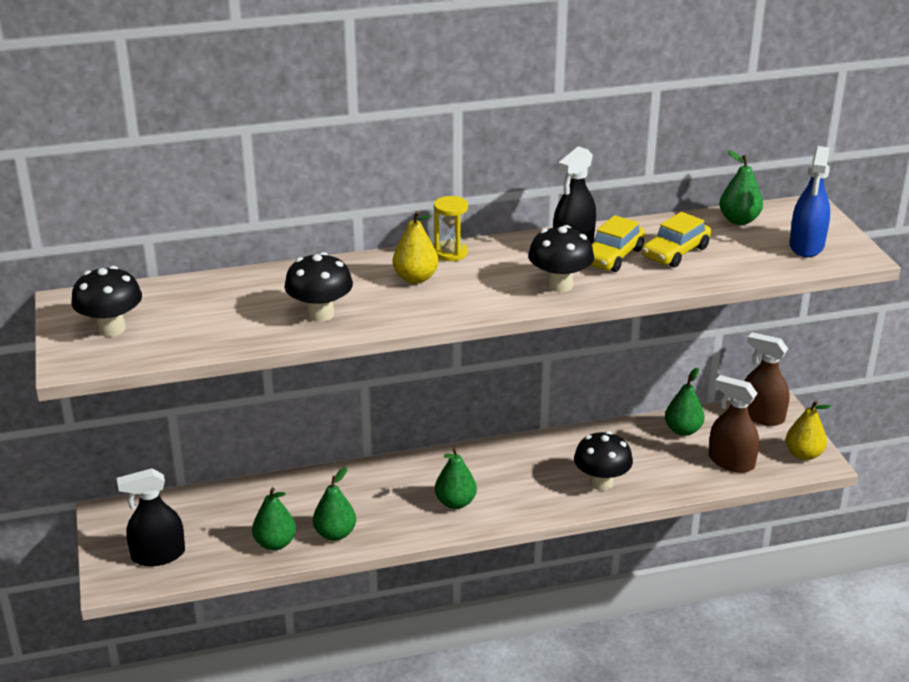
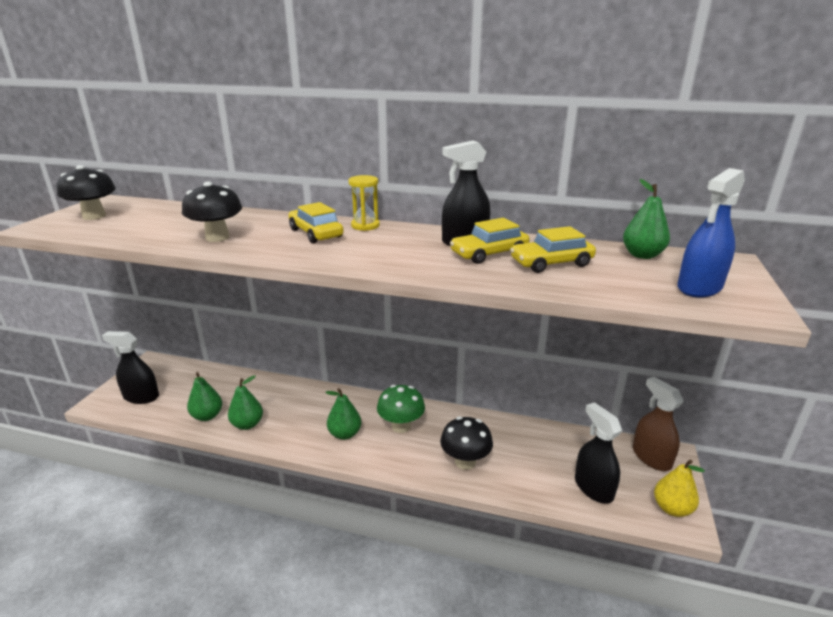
camera: 30 degrees right, 5 degrees down
(415, 278) = (316, 233): yellow pear -> yellow car
(506, 473) = (401, 426): none -> green mushroom
(559, 285) = (415, 261): black mushroom -> none
(683, 430) = (569, 444): green pear -> none
(731, 462) = (593, 488): brown spray bottle -> black spray bottle

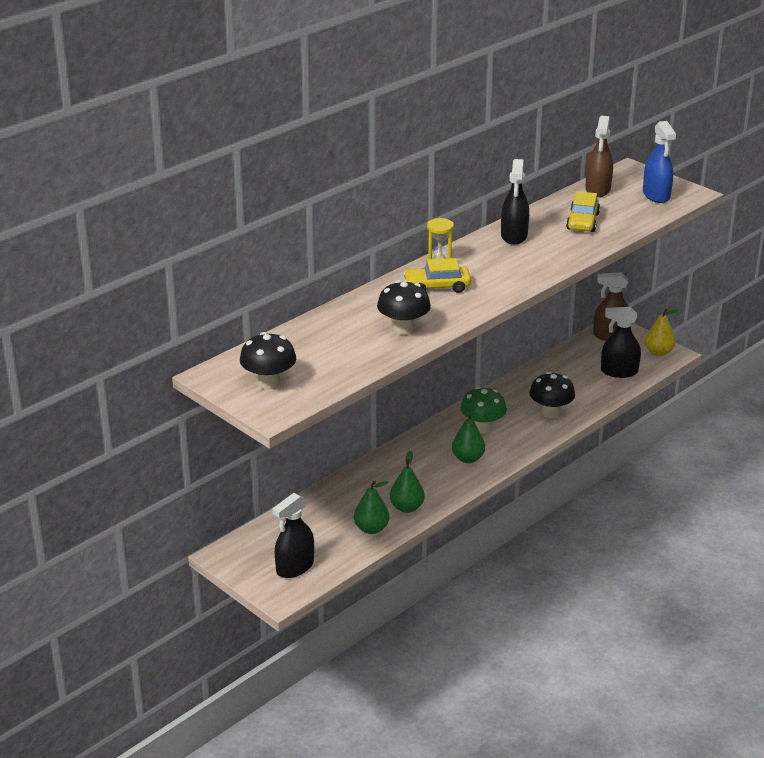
camera: 60 degrees left, 5 degrees up
(489, 254) = (547, 235): yellow car -> none
(642, 255) = (598, 189): green pear -> brown spray bottle

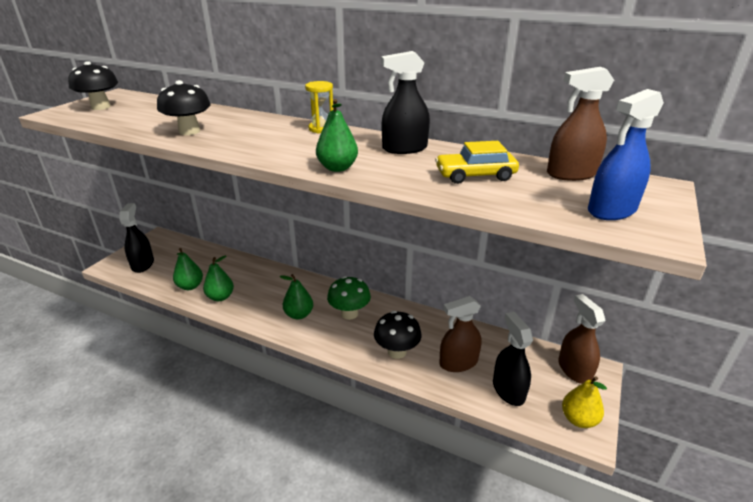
camera: 70 degrees right, 0 degrees up
(295, 567) = (143, 264): black spray bottle -> black spray bottle turned 60 degrees clockwise
(437, 286) = (274, 133): yellow car -> none
(540, 269) = (337, 168): none -> green pear
(578, 385) = (458, 362): none -> brown spray bottle

